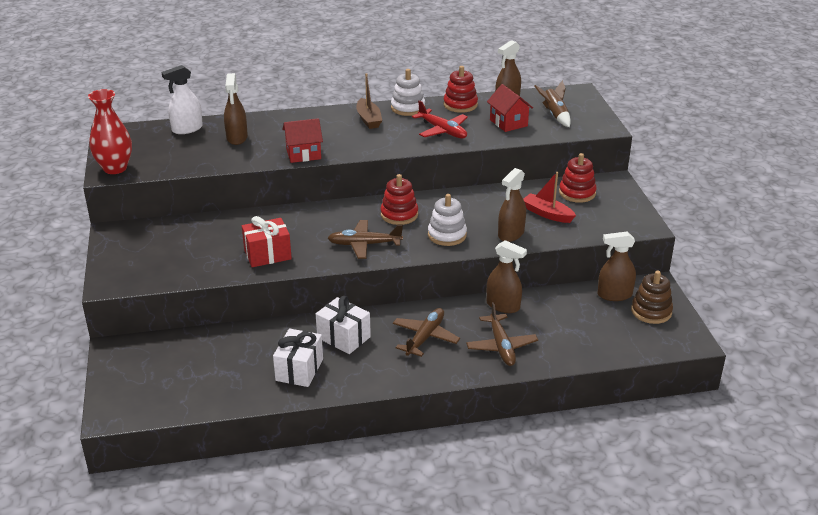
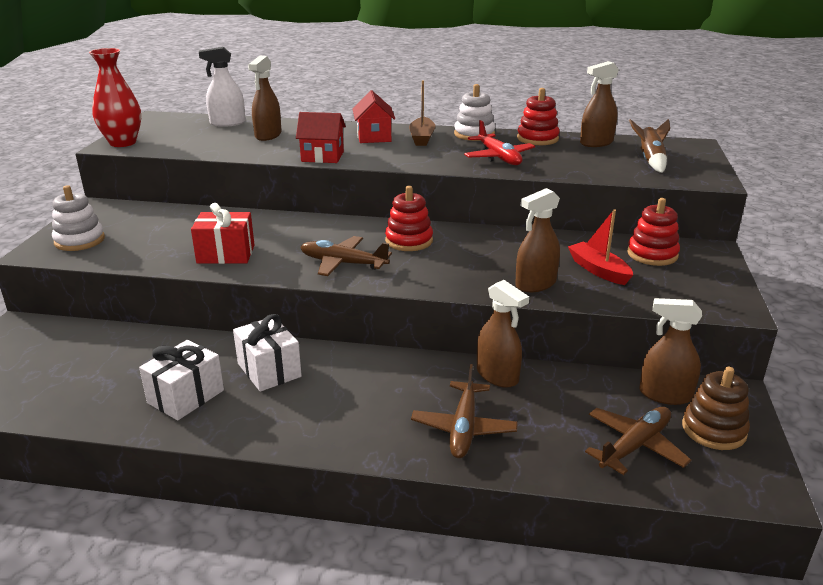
camera: 20 degrees right, 5 degrees down
(425, 337) = (369, 393): brown plane -> brown plane (634, 446)
(447, 235) = (451, 271): white stacking toy -> white stacking toy (79, 240)
(508, 123) = (585, 160): red house -> red house (374, 137)

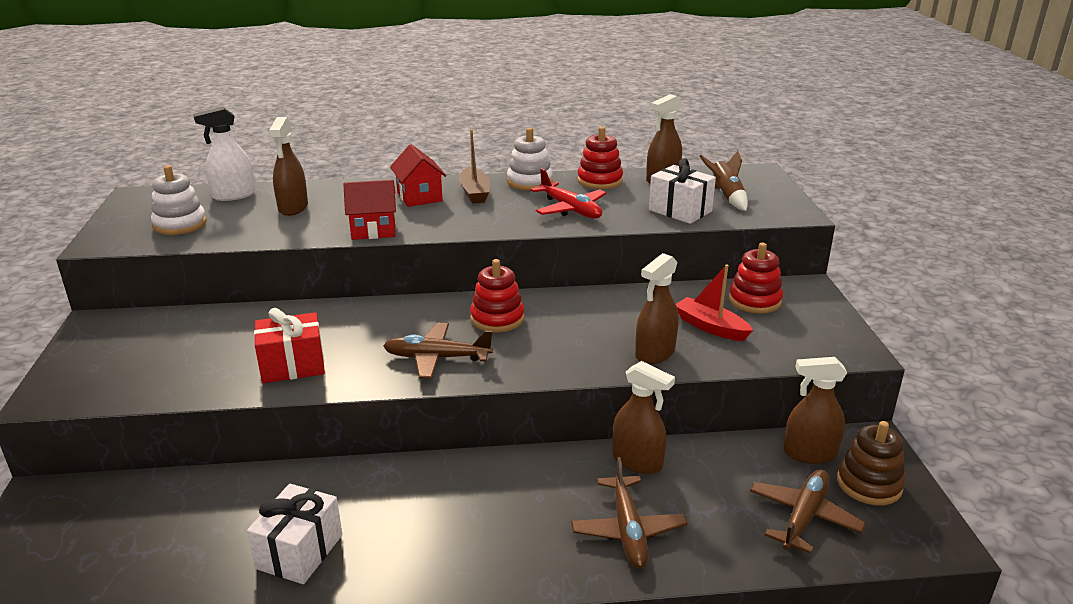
camera: 15 degrees left, 0 degrees up
(79, 240) = (95, 373): white stacking toy -> white stacking toy (180, 224)
(123, 143) = (113, 237): red vase -> none
(269, 370) = (384, 499): white gift -> white gift (680, 211)

